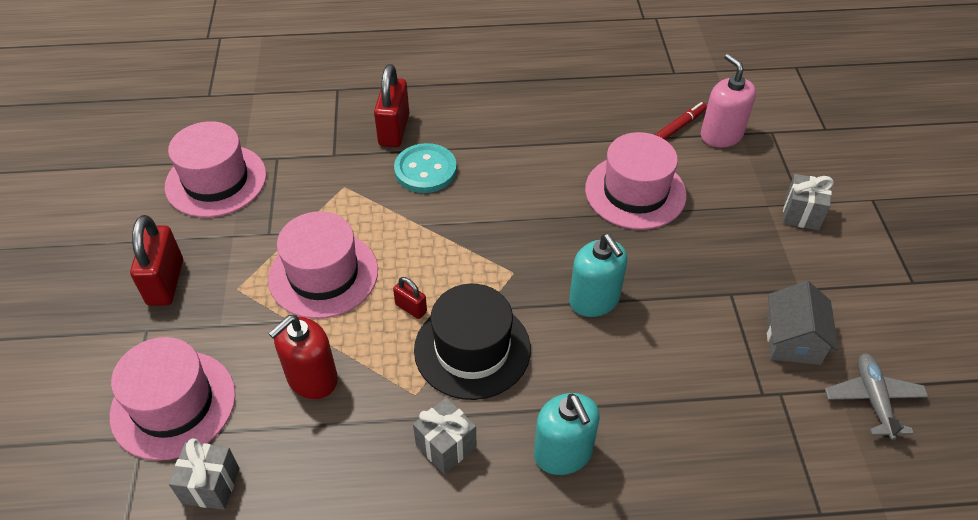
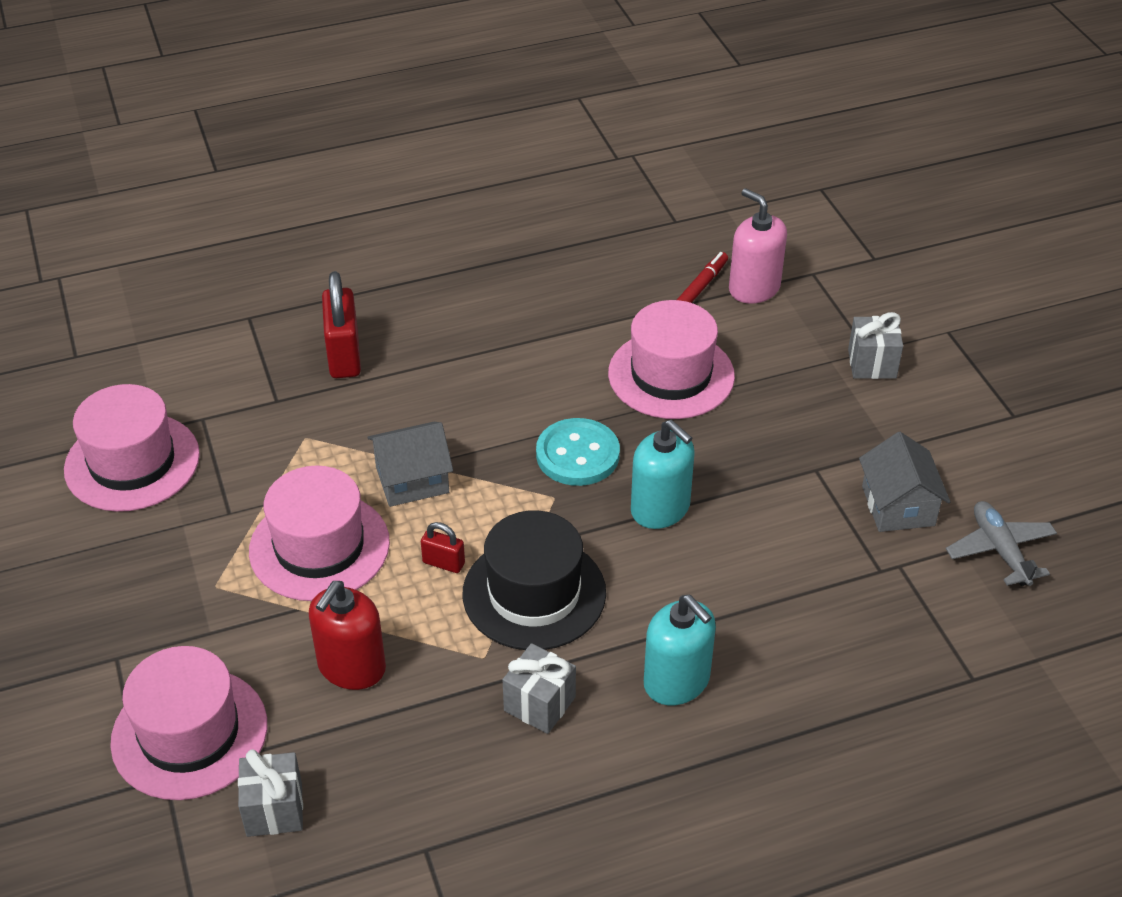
camera: 15 degrees left, 5 degrees down
(165, 282) = (118, 597): red padlock -> none
(410, 236) = (412, 480): none -> grey house
(425, 170) = (403, 398): turquoise button -> turquoise button (577, 455)

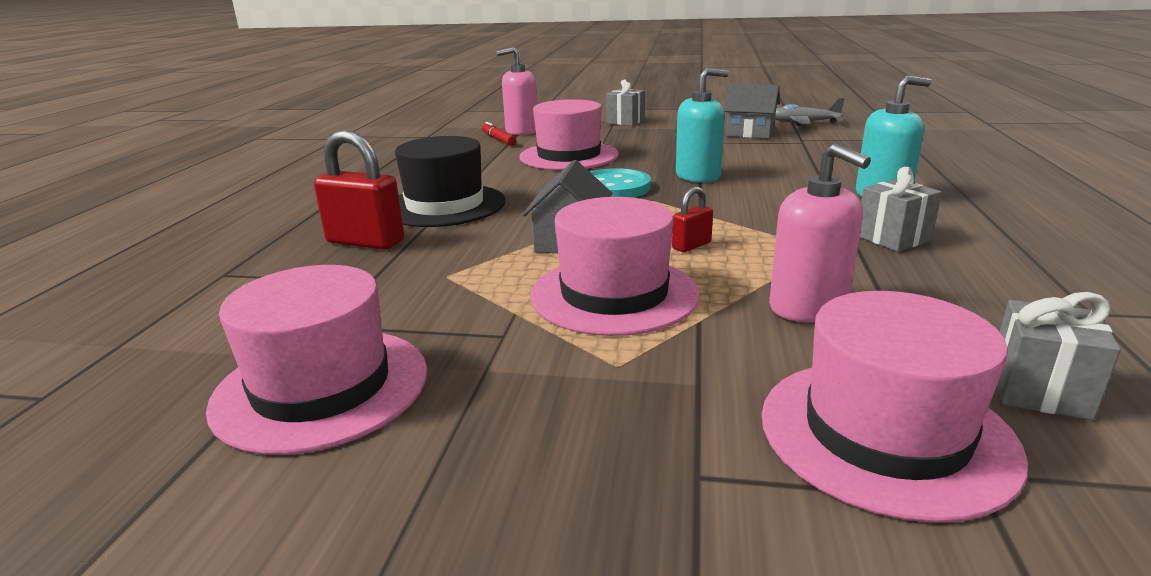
camera: 60 degrees left, 20 degrees down
(351, 667) = (808, 307): red soap dispenser -> pink soap dispenser
(534, 593) = (757, 221): black hat -> black hat (445, 205)

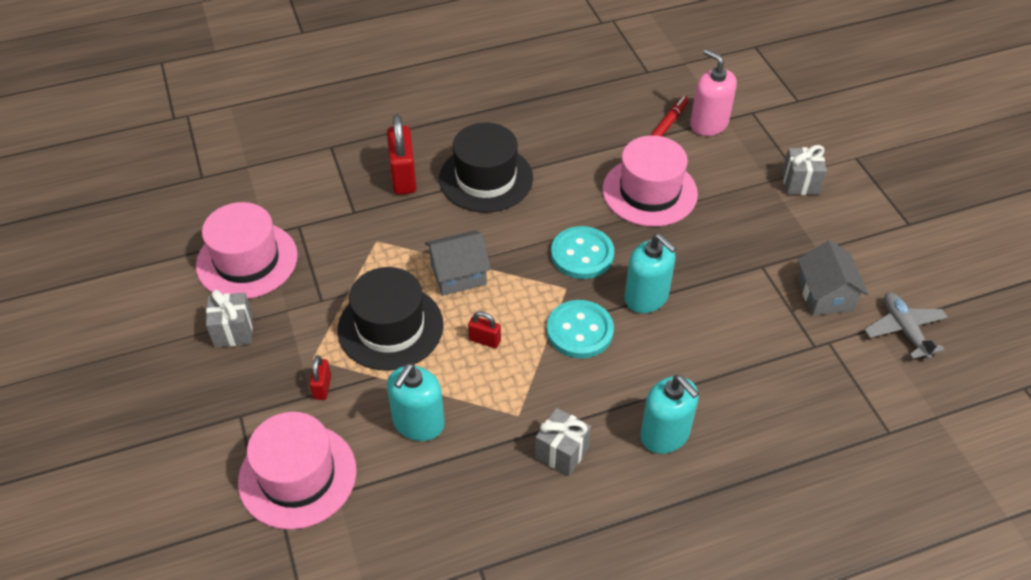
camera: 60 degrees right, 25 degrees up
(614, 294) = (390, 327): pink hat -> black hat
(688, 368) = (322, 387): none -> red padlock
(718, 204) = (579, 331): none -> turquoise button
(808, 307) = (418, 423): pink soap dispenser -> turquoise soap dispenser
(1039, 391) = (364, 537): grey gift -> grey gift (233, 331)

